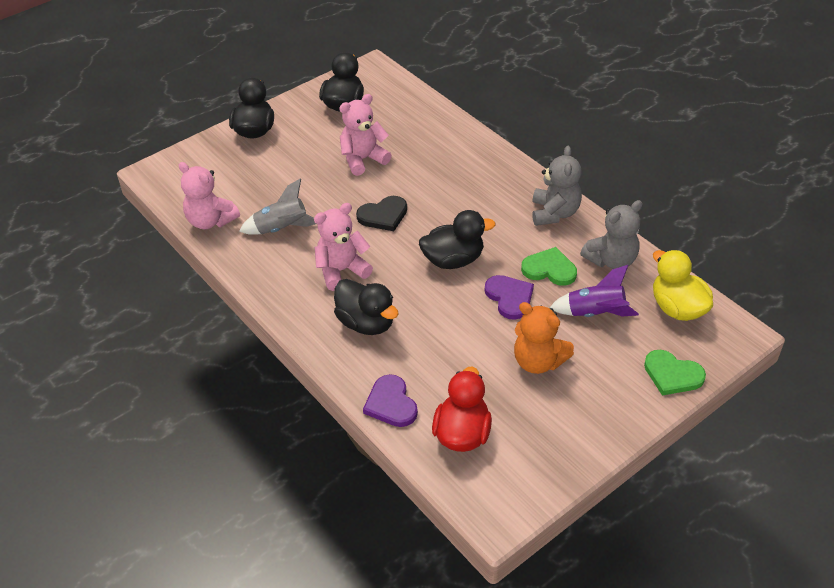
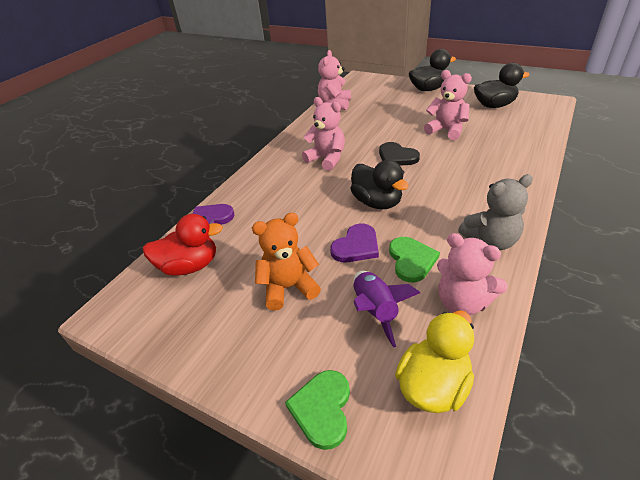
camera: 70 degrees right, 5 degrees down
(281, 228) = (348, 126): grey rocket -> none
(366, 323) = (283, 185): black duck -> none
(538, 361) = (288, 287): orange teddy bear -> orange teddy bear turned 60 degrees clockwise
(611, 260) = (462, 302): grey teddy bear -> pink teddy bear

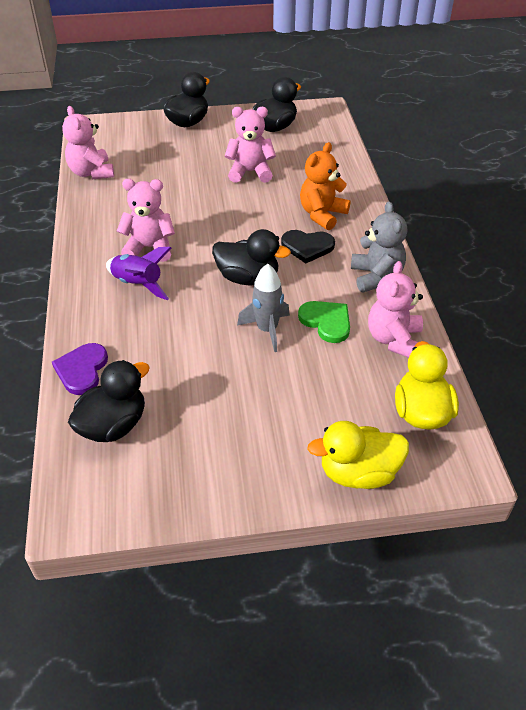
camera: 40 degrees left, 5 degrees up
(190, 266) = (113, 425): red duck -> black duck
(288, 287) = (240, 396): orange teddy bear -> orange teddy bear (322, 214)
(322, 409) = (358, 473): green heart -> yellow duck
(356, 246) = (267, 330): purple heart -> grey rocket
(375, 311) = (333, 379): purple rocket -> purple rocket (138, 284)
(397, 157) = (224, 220): black heart -> black heart (307, 247)
(462, 302) = (393, 339): pink teddy bear -> pink teddy bear turned 105 degrees clockwise
(490, 241) = (376, 277): grey teddy bear -> grey teddy bear turned 45 degrees counterclockwise

